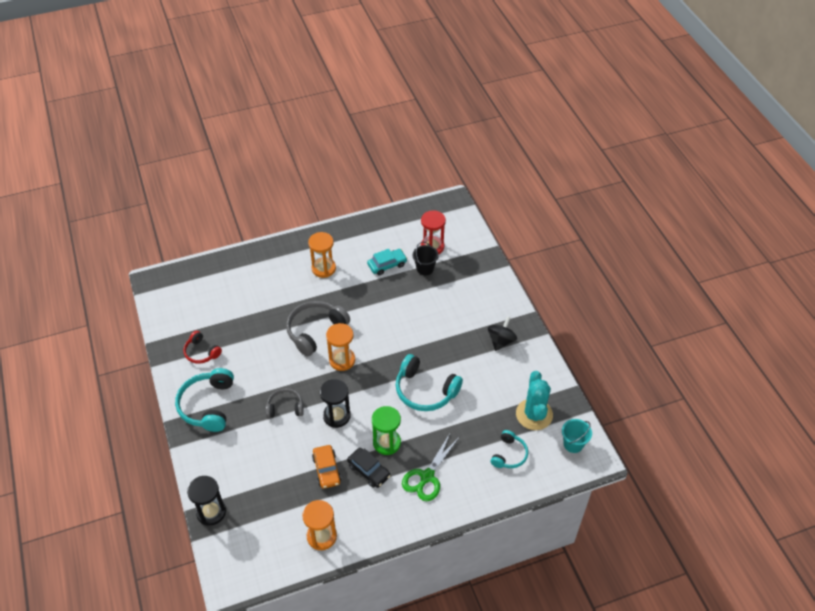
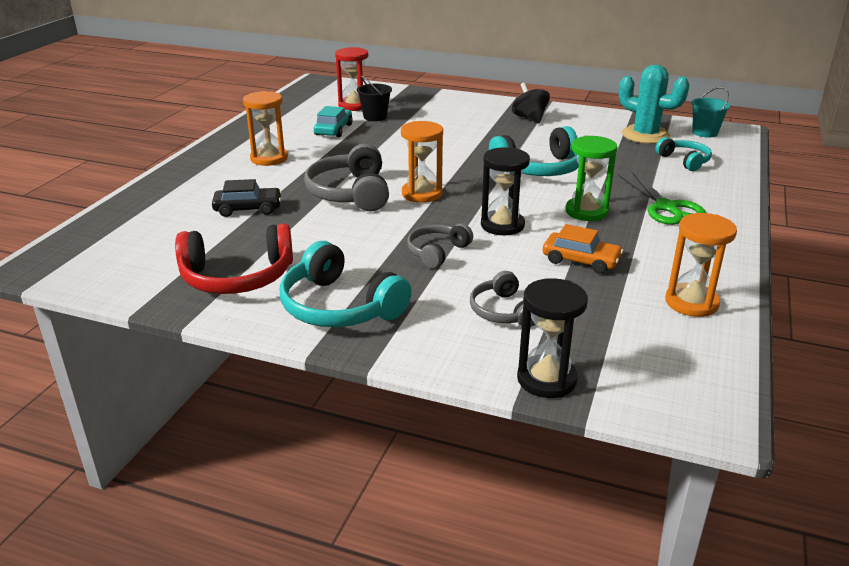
camera: 50 degrees left, 20 degrees down
(201, 352) = (237, 277): red headphones -> red headphones, size x1.71
(252, 466) = (503, 311): none -> grey headphones
(369, 471) = (616, 235): black car -> black car (248, 209)

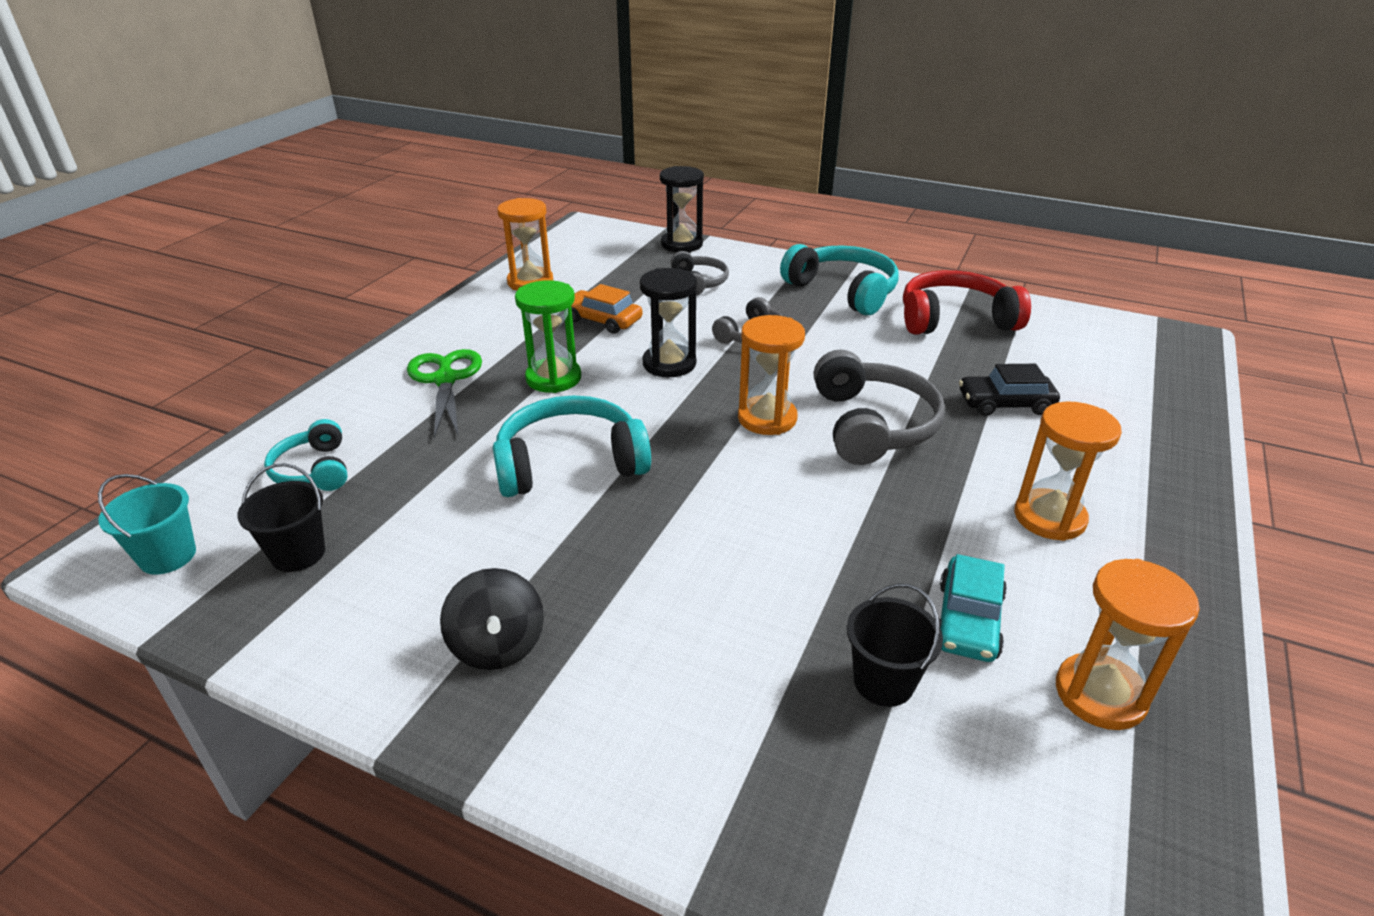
camera: 175 degrees left, 5 degrees up
(293, 117) = (1100, 694): none -> orange hourglass
(354, 106) = (959, 762): red hourglass -> none
(645, 135) = (298, 554): turquoise cactus -> black bucket

